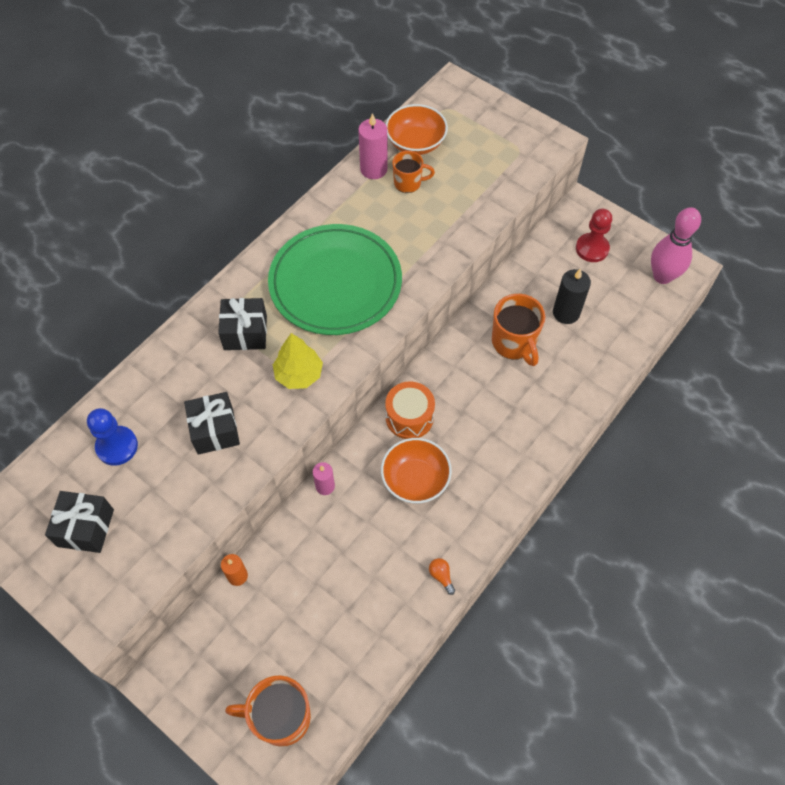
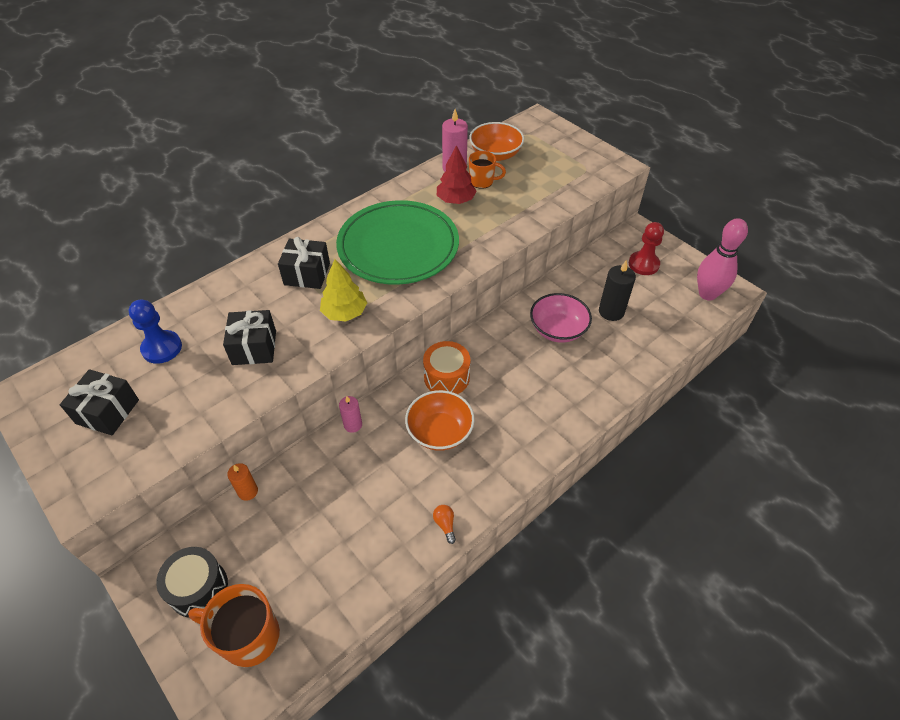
camera: 10 degrees right, 10 degrees down
(218, 681) = (198, 588): none -> black drum
(384, 213) = (455, 200): none -> red tree
(514, 343) = (558, 329): orange mug -> pink bowl

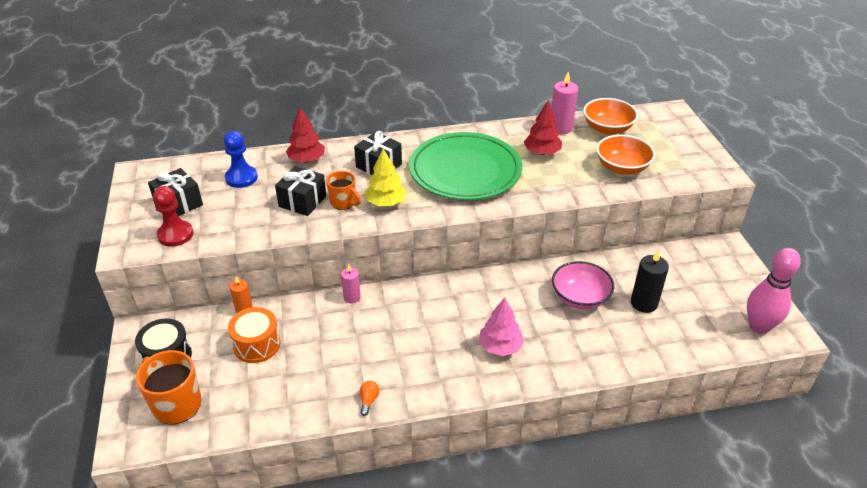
camera: 30 degrees right, 10 degrees down
(223, 297) = (306, 160): none -> red tree
(440, 431) = (416, 332): orange bowl -> orange bowl (622, 167)
(446, 377) = (452, 295): orange drum -> orange drum (257, 344)
(482, 181) = (577, 145): orange mug -> orange mug (343, 202)
(524, 409) = (500, 346): none -> pink tree
(643, 264) = (709, 276): red pawn -> red pawn (175, 235)

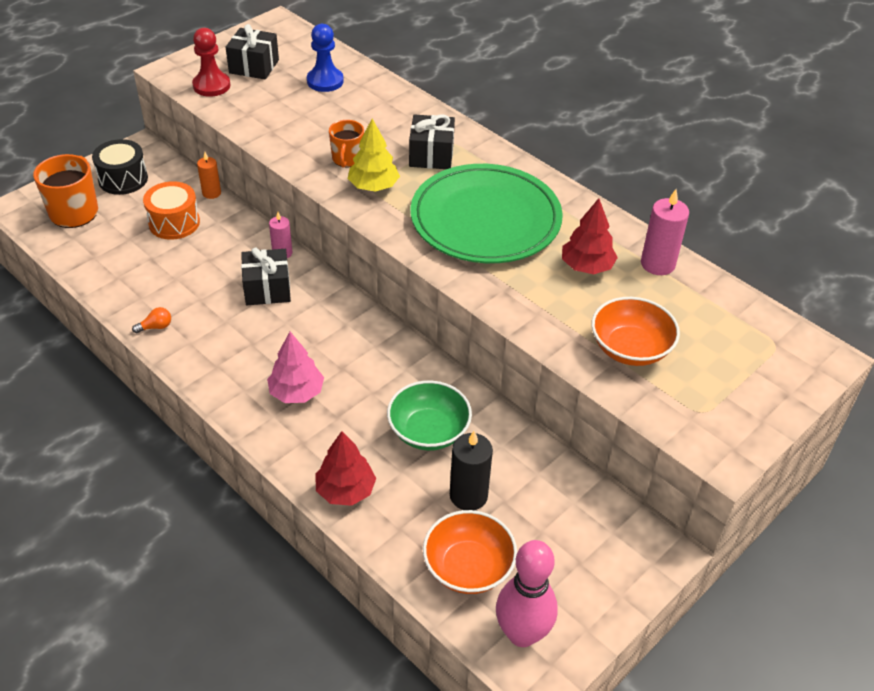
camera: 55 degrees right, 5 degrees up
(302, 201) = (324, 133): black gift -> black gift (267, 289)
(306, 160) = (393, 105): red tree -> red tree (345, 490)
(580, 298) = (428, 431): pink bowl -> green bowl
(607, 128) = (706, 306): orange bowl -> orange bowl (468, 567)

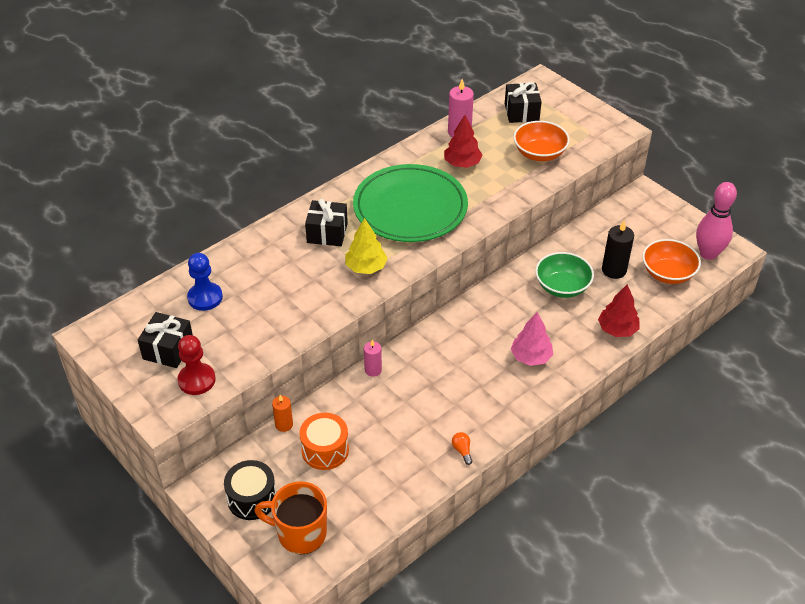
camera: 85 degrees left, 0 degrees up
(267, 289) = (417, 378): black gift -> black gift (521, 112)
(347, 159) = (327, 283): orange mug -> none

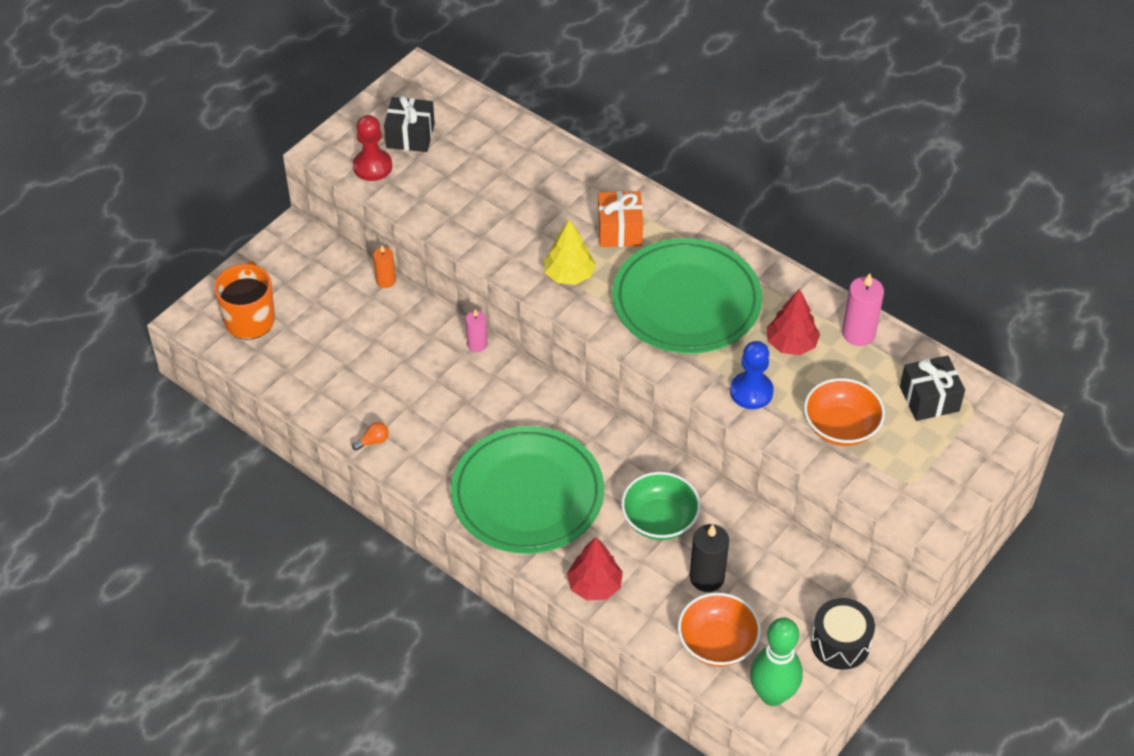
camera: 80 degrees right, 5 degrees up
(205, 297) = (490, 147): blue pawn -> blue pawn (751, 392)
(252, 498) = (288, 274): black drum -> black drum (840, 643)
(325, 450) = (357, 321): orange drum -> none
(327, 233) = (619, 230): black gift -> orange gift
(531, 357) = (527, 495): pink tree -> green plate
(708, 253) = (772, 695): pink bowling pin -> green bowling pin

